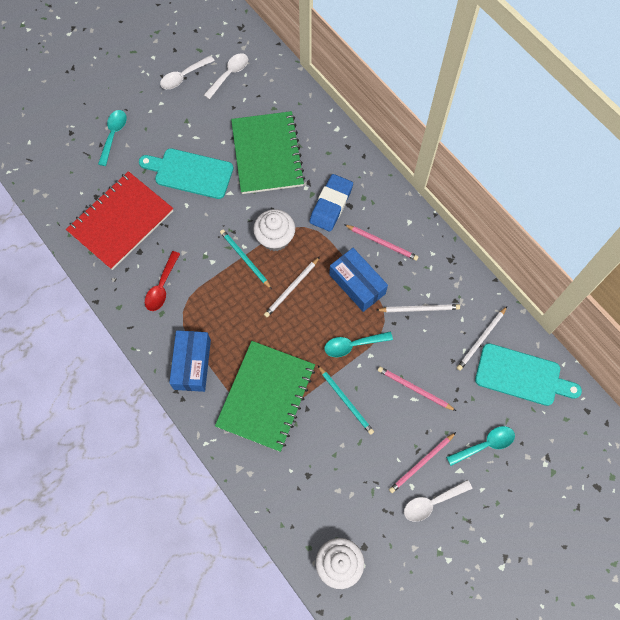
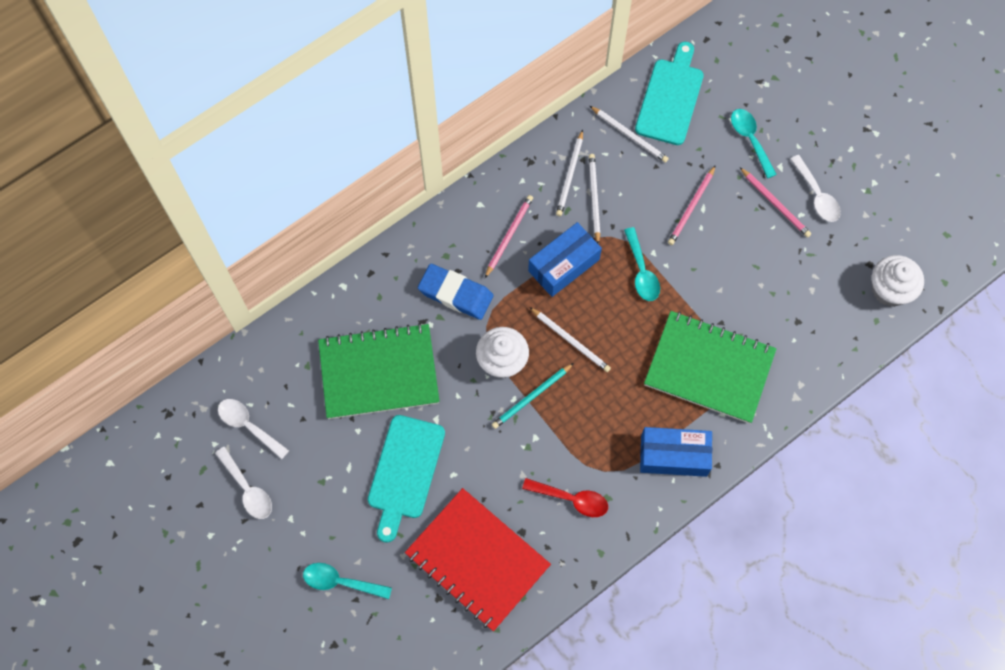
camera: 90 degrees left, 0 degrees up
(346, 401) = (709, 280): turquoise pencil -> none
(439, 290) = (570, 175): none -> white pencil

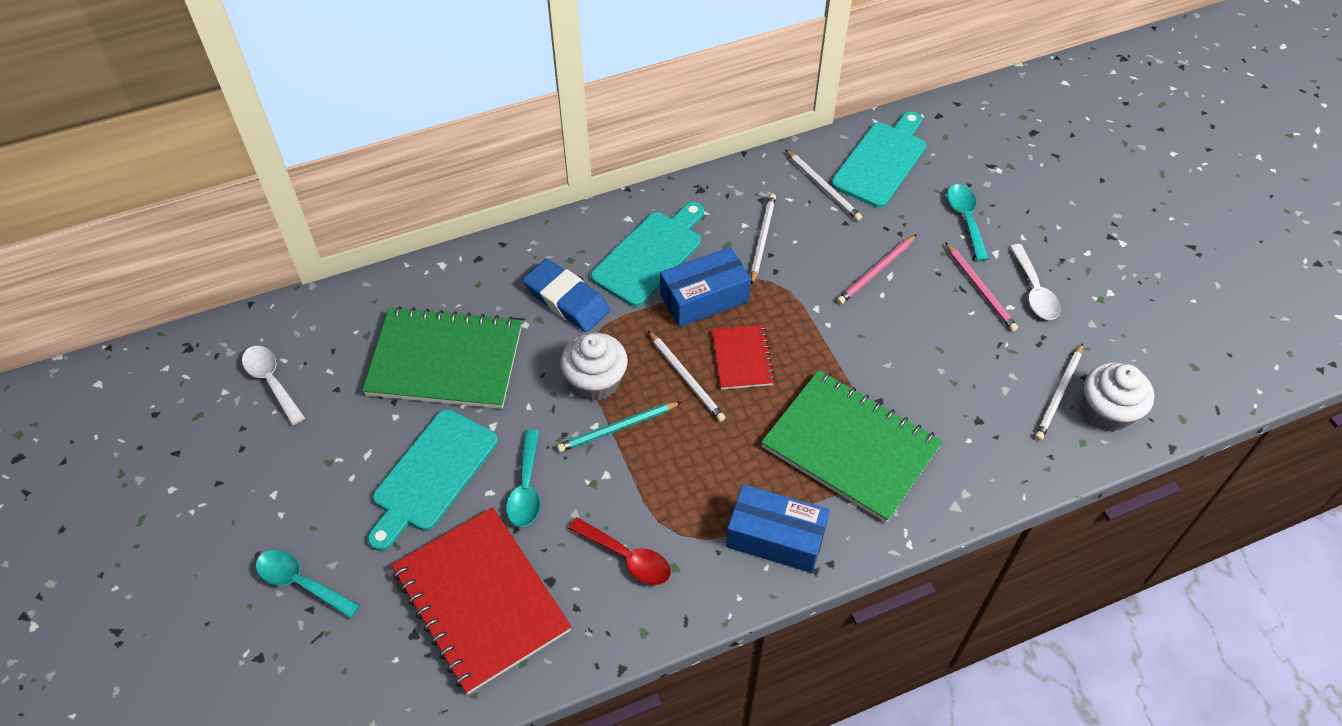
camera: 15 degrees right, 15 degrees down
(248, 489) = (239, 449): white spoon -> none
(509, 236) = (650, 255): pink pencil -> turquoise cutting board
(570, 175) = (741, 211): white pencil -> white pencil (1059, 394)
(608, 312) = (742, 358): none -> red notebook
(641, 271) = (796, 324): turquoise spoon -> turquoise spoon (526, 488)

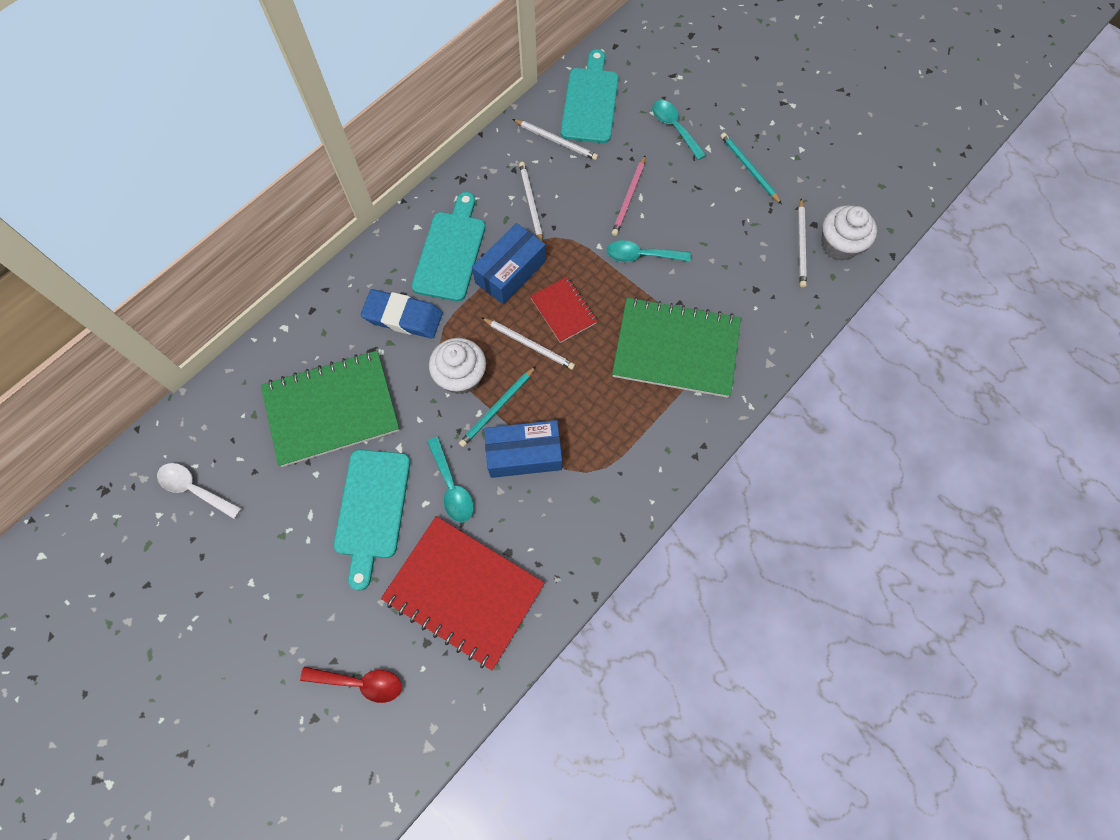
camera: 25 degrees left, 15 degrees up
(301, 583) = (314, 644): turquoise spoon -> turquoise spoon (641, 256)
(627, 557) = (556, 508): red spoon -> red spoon (360, 682)
(775, 537) = (656, 443): blue box -> blue box (524, 454)
(980, 289) = (710, 182): pink pencil -> none
(1034, 291) = (749, 168): white spoon -> turquoise pencil

